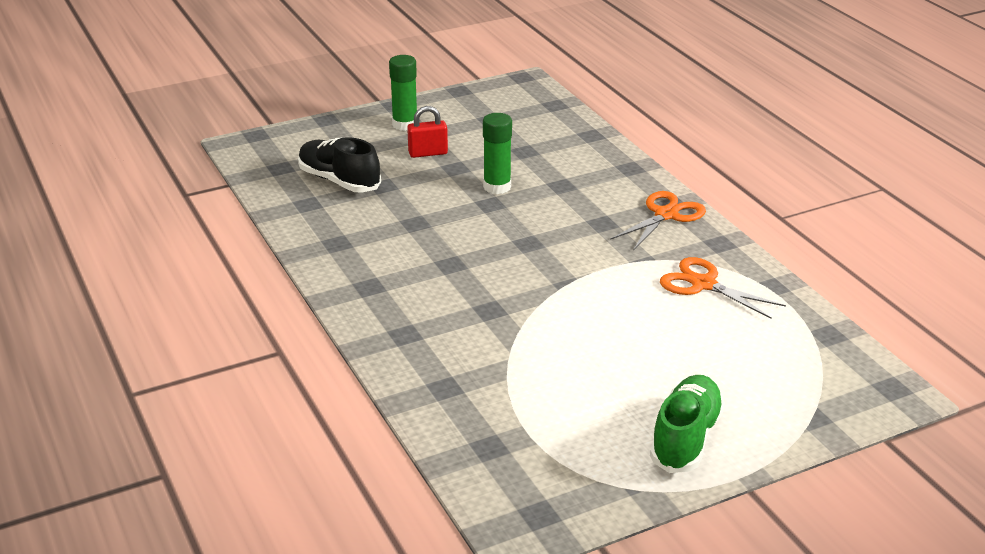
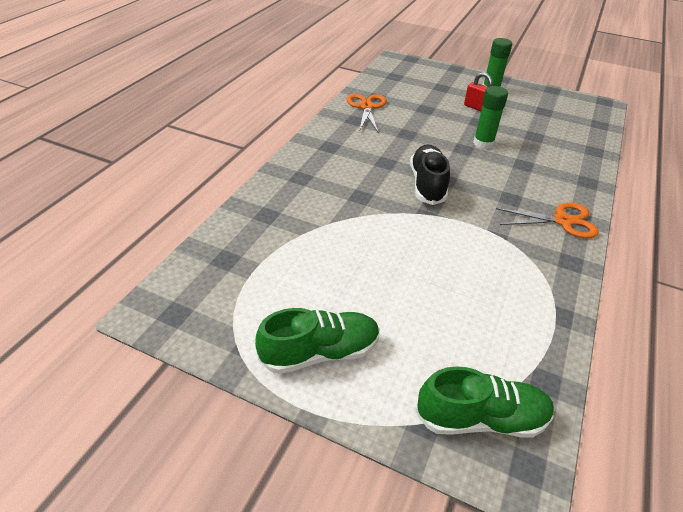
camera: 50 degrees right, 10 degrees up
(339, 181) = (409, 95): black shoe -> black shoe (427, 184)
(703, 284) = (511, 276): orange scissors -> orange scissors (366, 107)
(833, 386) = (481, 418): none -> green shoe

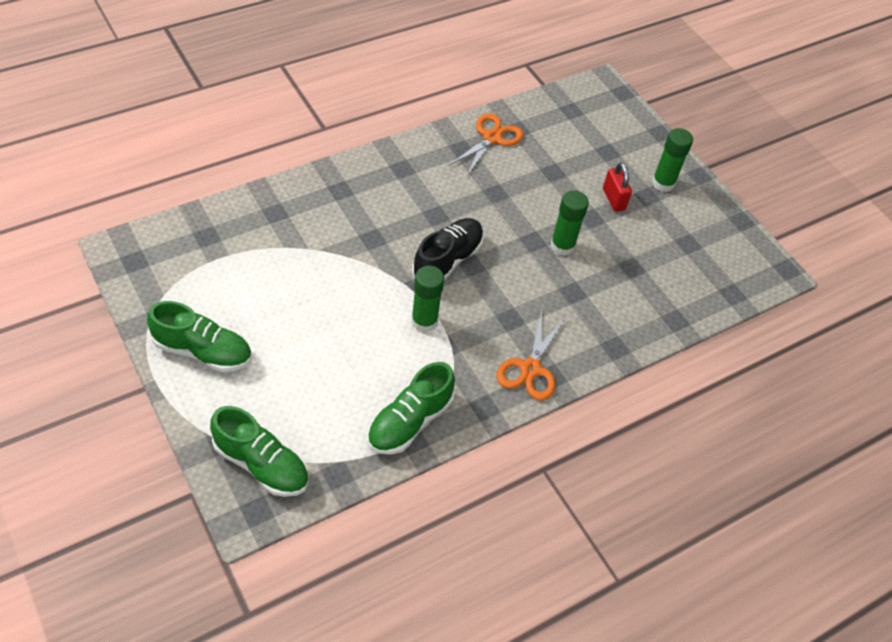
camera: 30 degrees right, 10 degrees up
(461, 229) = (424, 321): none -> green glue stick
(541, 304) = (409, 422): none -> green shoe
(562, 221) = (530, 369): orange scissors -> orange scissors turned 75 degrees clockwise

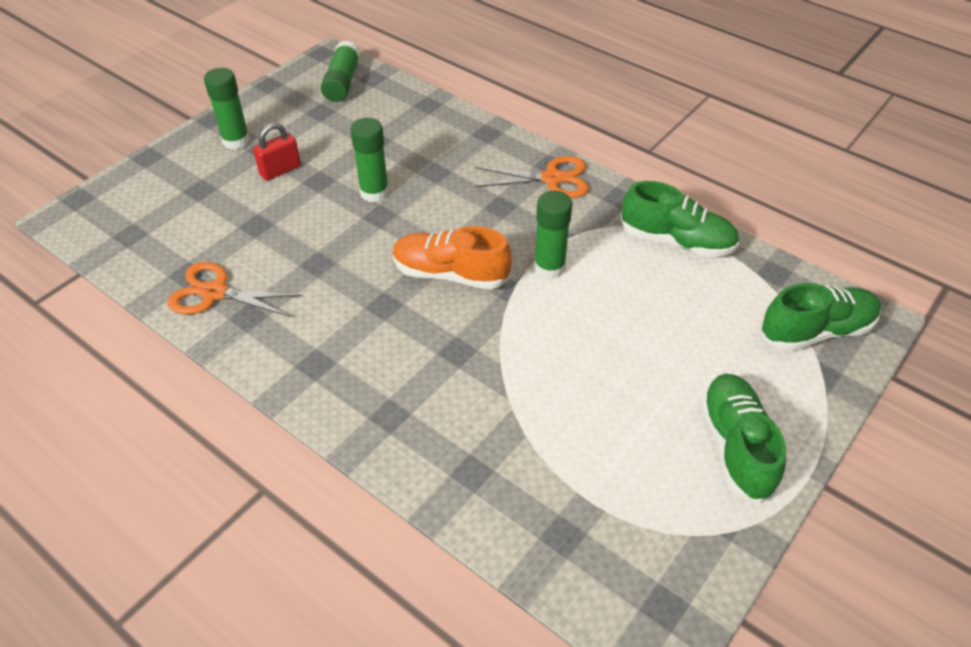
camera: 105 degrees left, 5 degrees down
(262, 464) = (816, 331): green shoe -> green shoe turned 60 degrees clockwise
(448, 260) = (450, 274): black shoe -> orange shoe
(731, 270) = (342, 82): none -> green glue stick

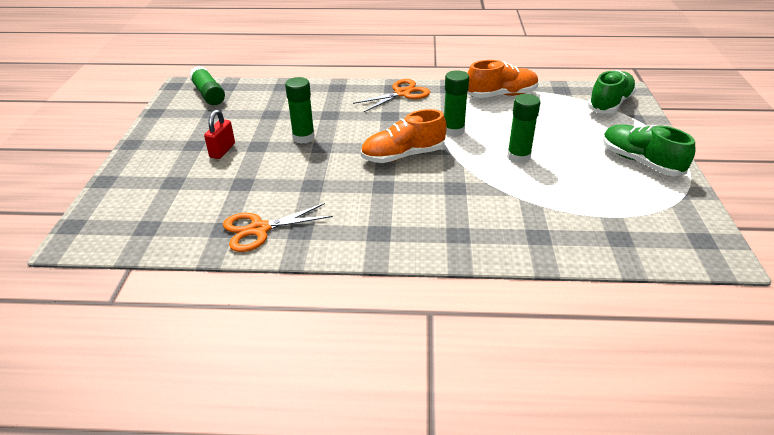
camera: 35 degrees left, 10 degrees down
(236, 141) = (167, 148): green glue stick -> green glue stick (518, 157)
(677, 241) = (501, 95): green shoe -> orange shoe

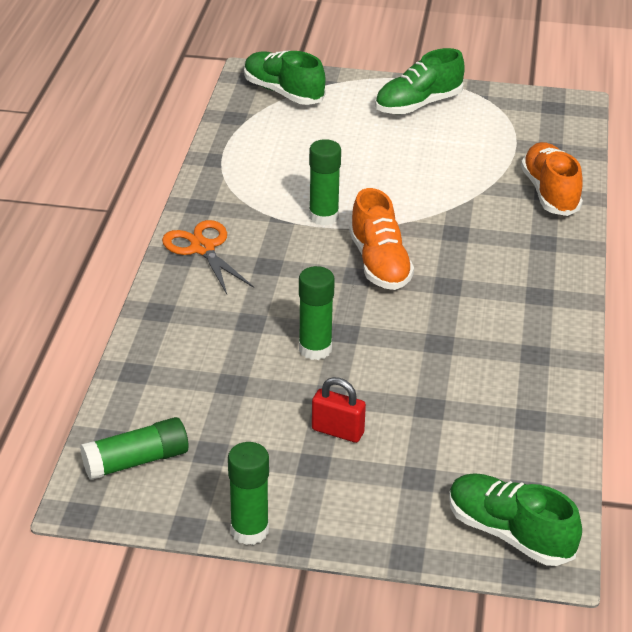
camera: 85 degrees left, 0 degrees up
(108, 221) = (509, 533): none -> green shoe
(259, 229) = (532, 387): orange scissors -> none
(501, 95) = (235, 165): orange shoe -> orange shoe (550, 193)
(518, 157) = (396, 179): green glue stick -> green glue stick (249, 530)

